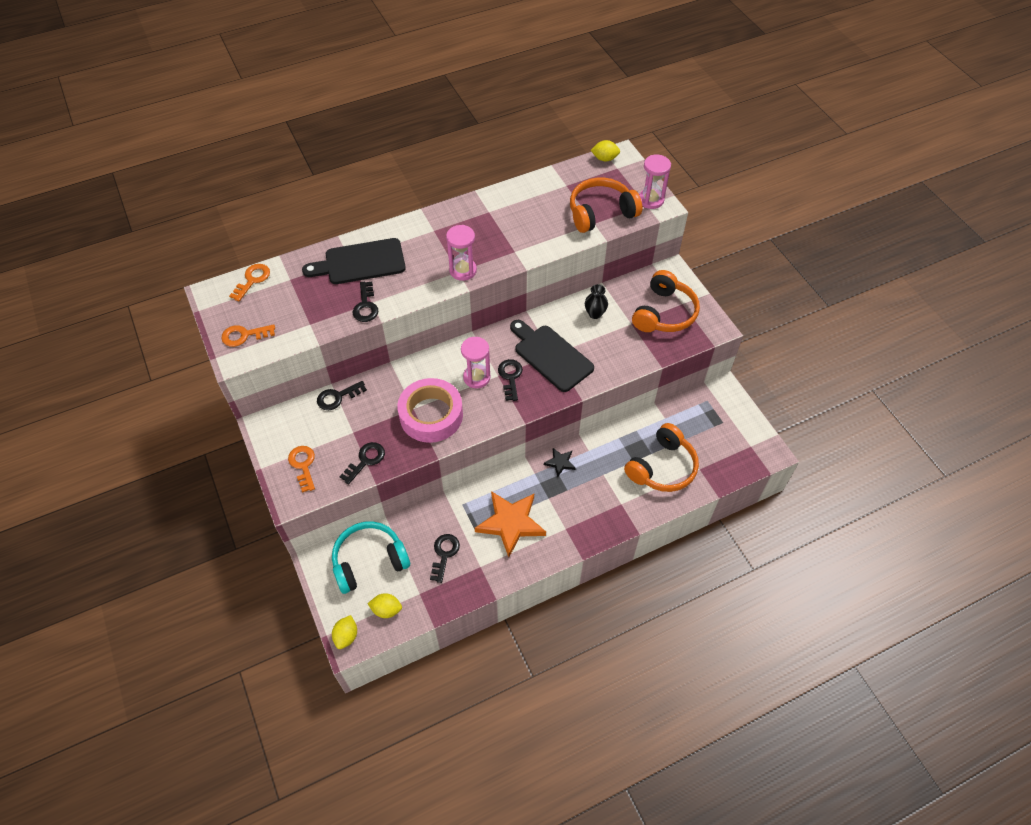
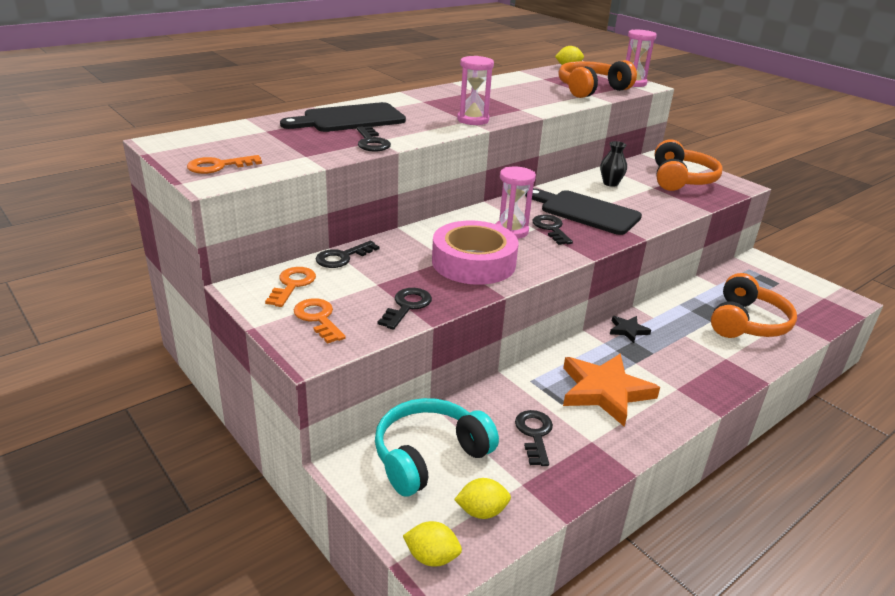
camera: 15 degrees left, 25 degrees down
(252, 280) = (217, 132): orange key -> orange key (292, 285)
(346, 636) = (432, 557): yellow lemon -> yellow lemon turned 75 degrees counterclockwise

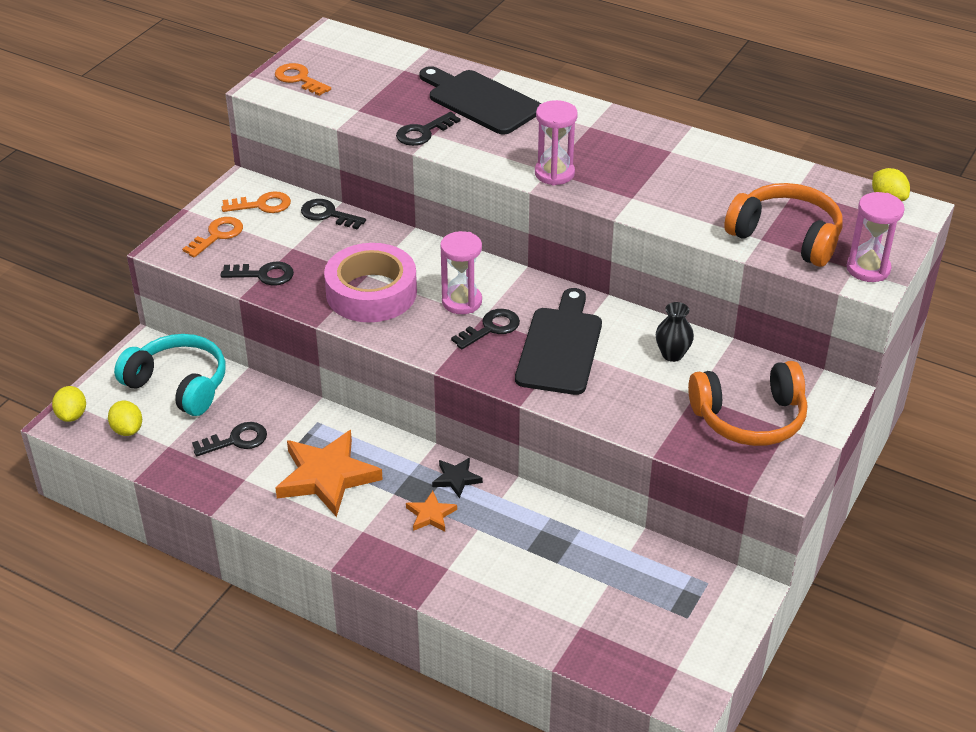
camera: 70 degrees right, 10 degrees up
(665, 351) = (430, 515): none -> orange star
(746, 322) = (545, 584): orange headphones -> none

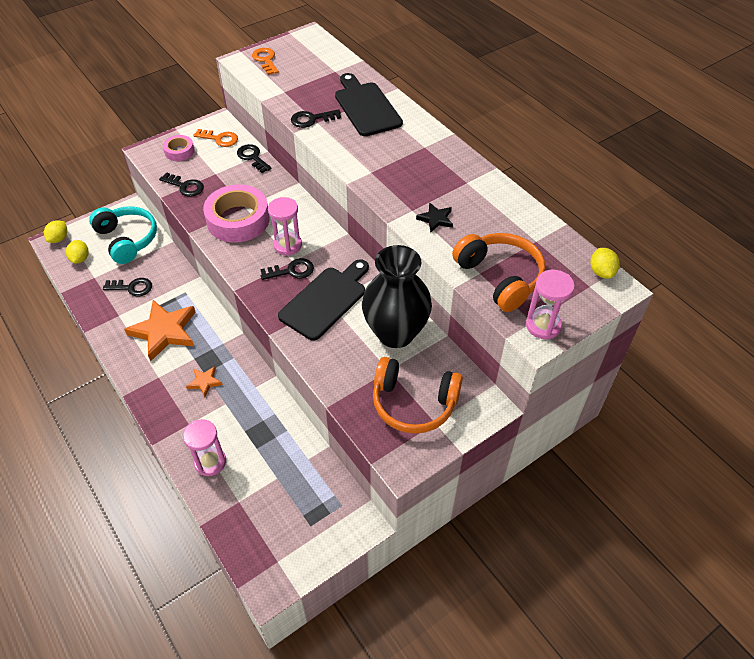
camera: 25 degrees right, 10 degrees up
(217, 235) = (179, 151): orange key -> pink tape
(456, 479) = (237, 363): black star -> black star (435, 219)
(554, 173) = (373, 175): pink hourglass -> pink hourglass (210, 462)
(672, 354) = (395, 333): black vase -> black vase, size x2.38

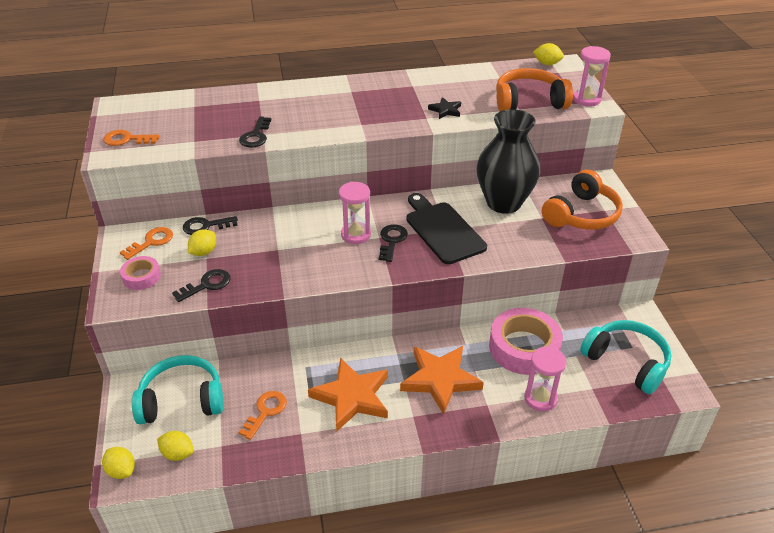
camera: 65 degrees left, 10 degrees down
(132, 287) = (266, 411): black key -> orange key
(205, 382) = (440, 379): orange star -> orange star, size x2.11
(221, 169) = (203, 252): none -> yellow lemon
(238, 220) = (293, 258): pink tape -> pink tape (524, 347)
(286, 524) = (626, 362): none -> turquoise headphones
(366, 107) = (268, 104): black cutting board -> none

